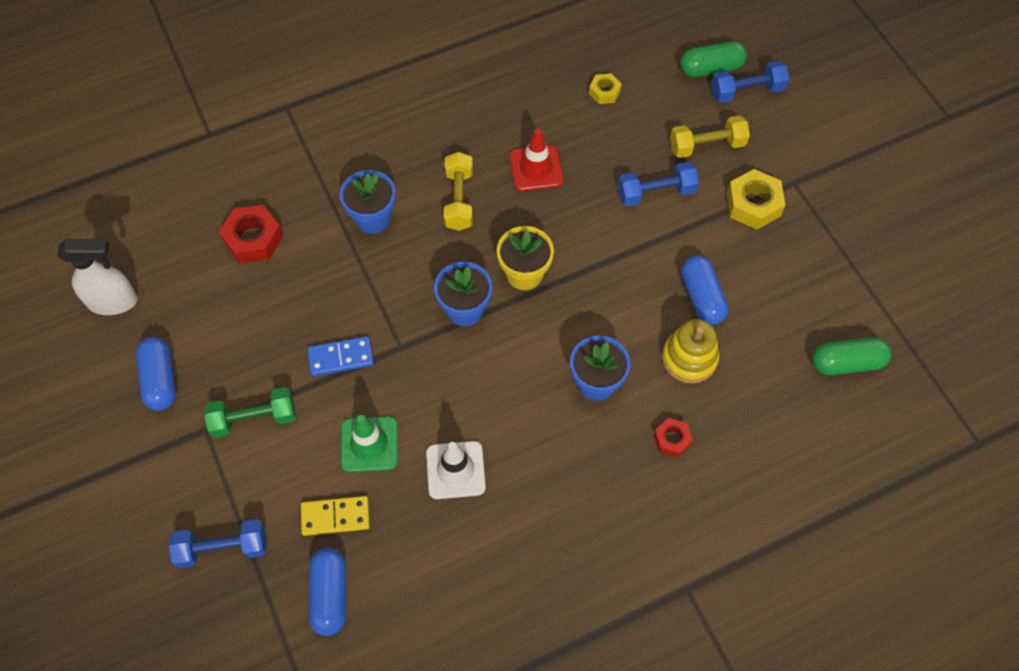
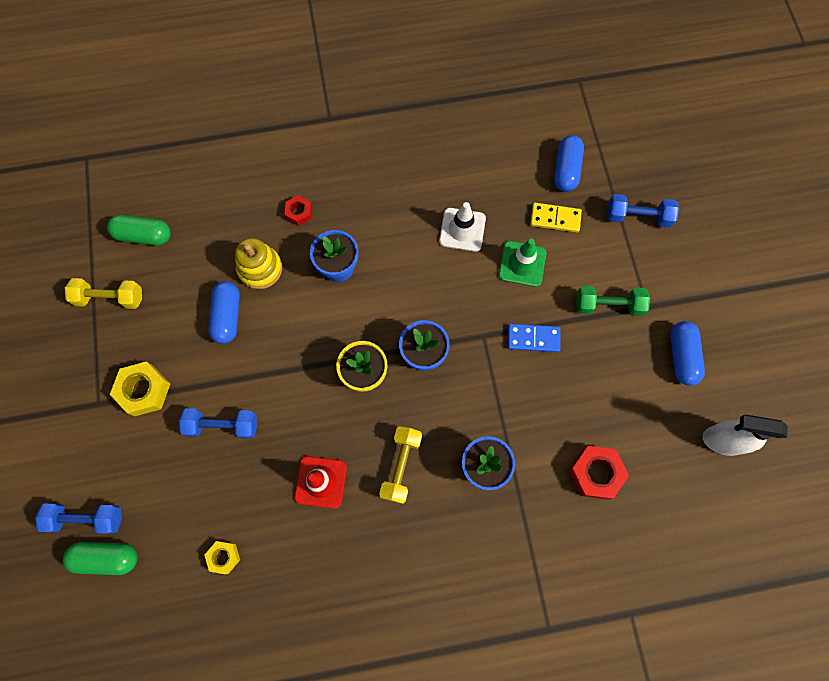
camera: 165 degrees left, 10 degrees up
(707, 146) = (155, 464): yellow dumbbell -> yellow dumbbell (110, 298)

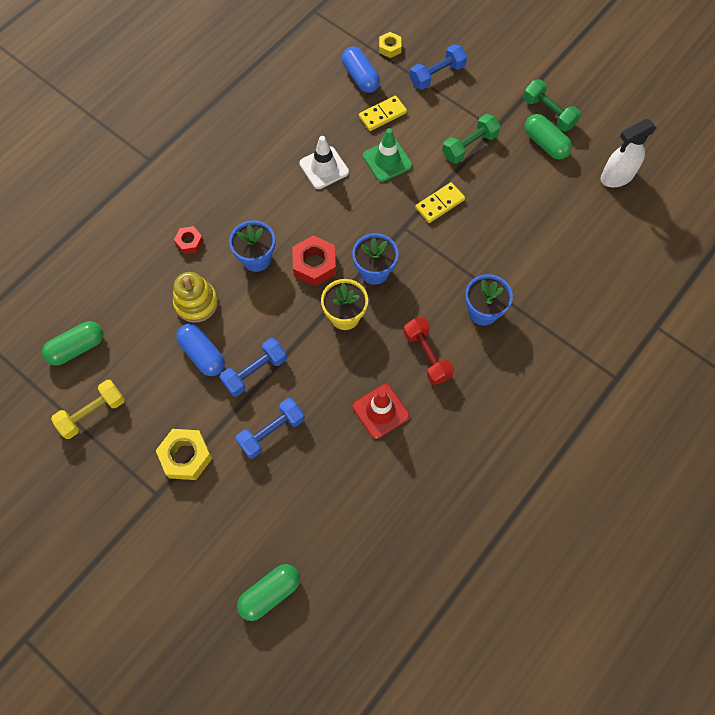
camera: 40 degrees left, 5 degrees down
(86, 518) = (227, 580): blue dumbbell -> blue dumbbell (255, 372)
(224, 557) = (358, 518): yellow nut -> yellow nut (390, 48)
(401, 466) = (427, 355): yellow dumbbell -> red dumbbell
(533, 339) = (440, 204): blue domino -> yellow domino
(595, 473) = (558, 258): red nut -> red nut (314, 264)
(682, 356) = (545, 144): blue capsule -> green capsule
(712, 329) = (549, 113): none -> green dumbbell

